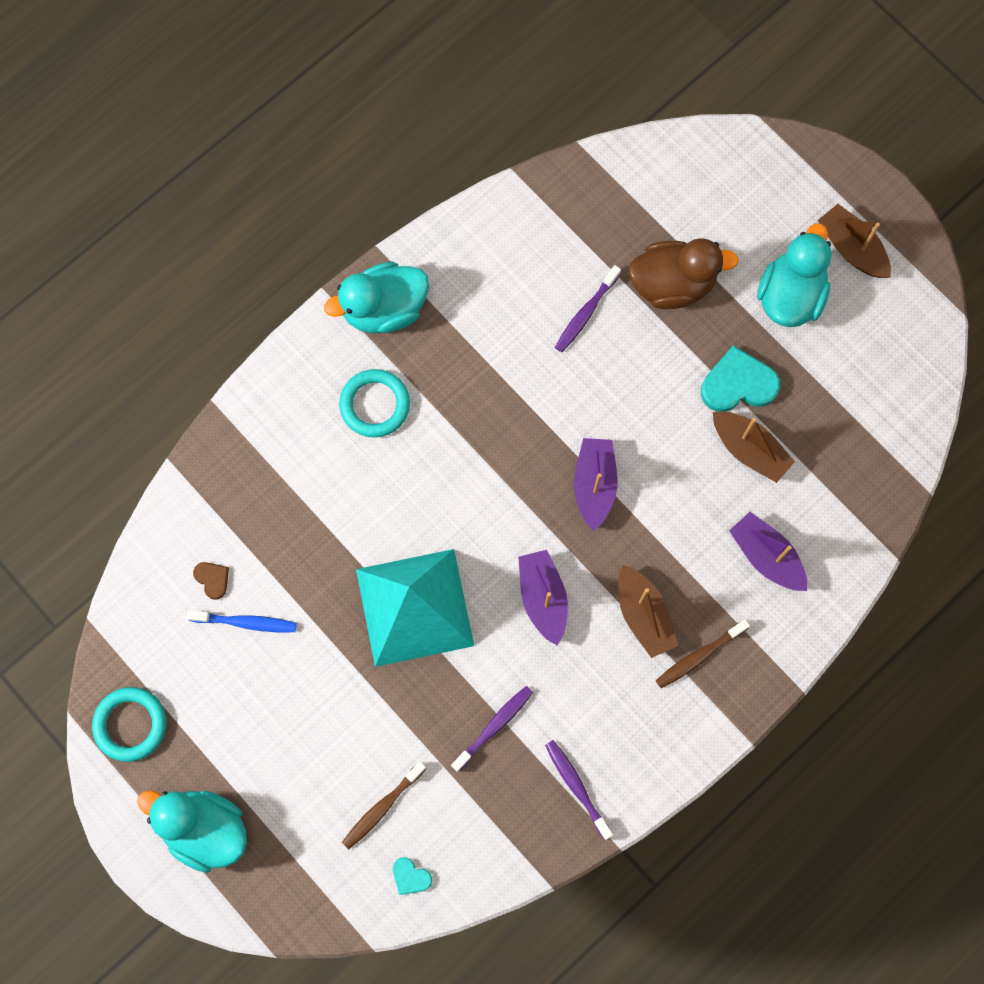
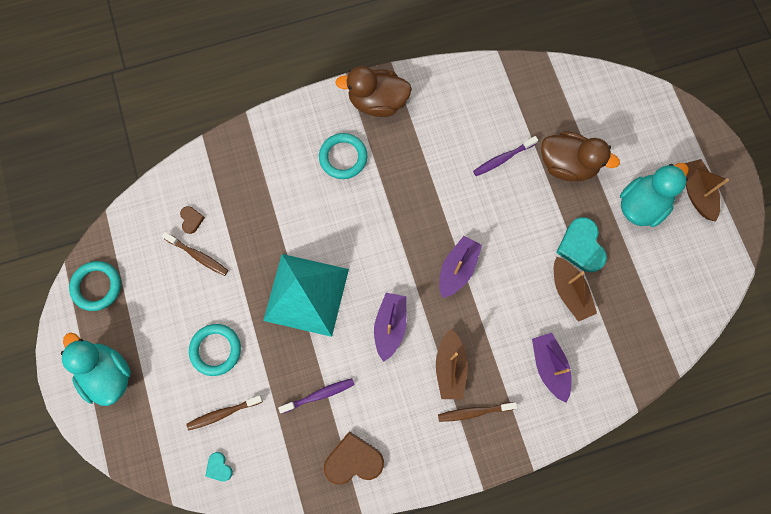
camera: 25 degrees right, 0 degrees up
(246, 622) = (198, 256): blue toothbrush -> brown toothbrush
(332, 733) = (216, 350): none -> turquoise ring
(384, 309) = (377, 102): turquoise duck -> brown duck
(577, 787) = (353, 460): purple toothbrush -> brown heart
(738, 384) = (581, 246): turquoise heart -> turquoise heart turned 120 degrees counterclockwise

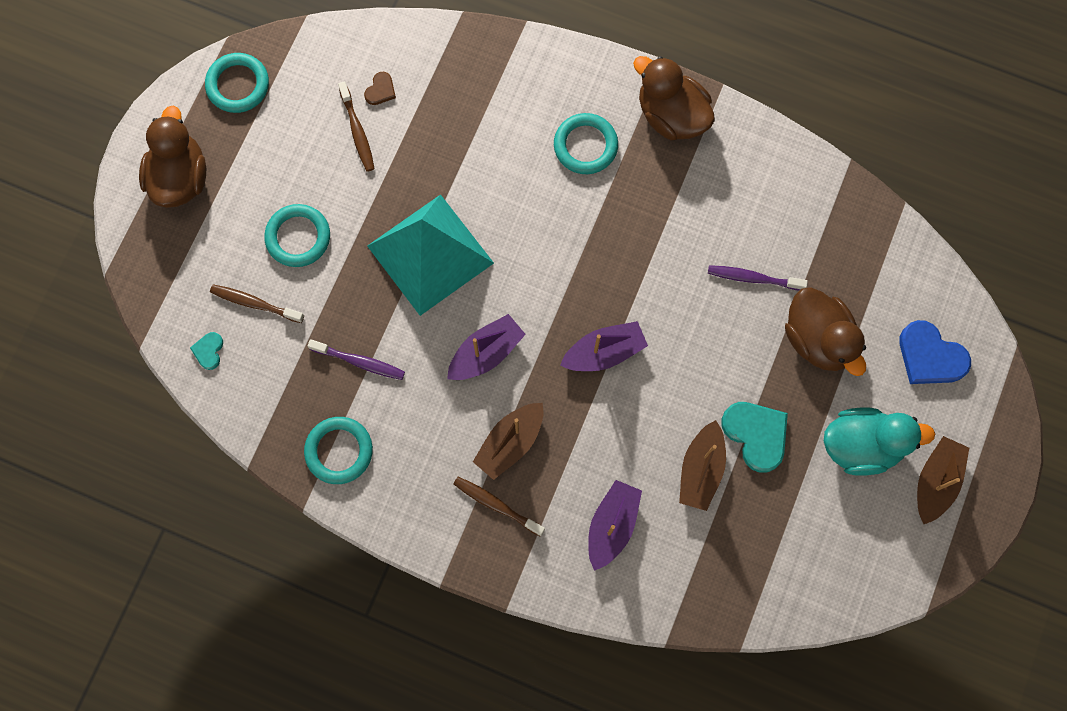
camera: 40 degrees right, 0 degrees up
(108, 374) = (180, 178): turquoise duck -> brown duck
(353, 460) = (339, 451): brown heart -> turquoise ring
(581, 246) = (756, 434): turquoise heart -> turquoise heart turned 120 degrees clockwise
(633, 126) = (930, 356): none -> blue heart

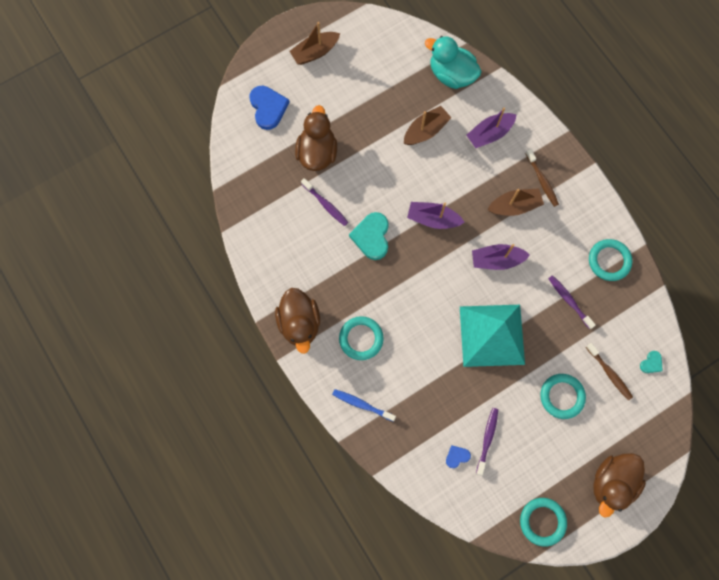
camera: 145 degrees left, 0 degrees up
(357, 131) = (487, 439): brown toothbrush -> purple toothbrush
(380, 90) = (457, 456): brown heart -> blue heart
(530, 75) = (362, 404): none -> blue toothbrush
(756, 434) = (385, 129): turquoise heart -> turquoise heart (372, 236)
(861, 445) = (337, 90): turquoise duck -> turquoise duck (451, 74)

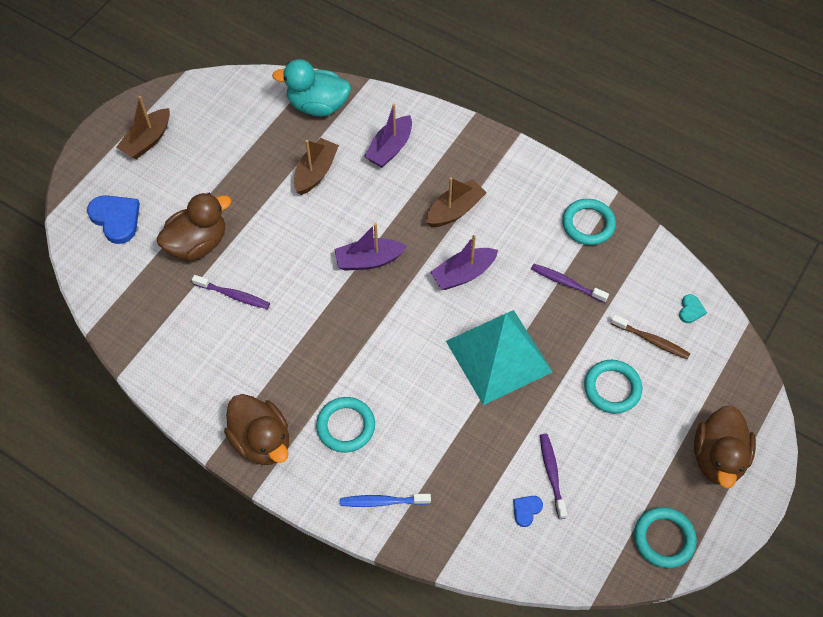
camera: 25 degrees left, 15 degrees down
(317, 152) = (197, 243): brown duck -> brown duck turned 75 degrees clockwise
(372, 236) = (305, 308): turquoise heart -> none
(542, 181) = (472, 173): brown toothbrush -> none

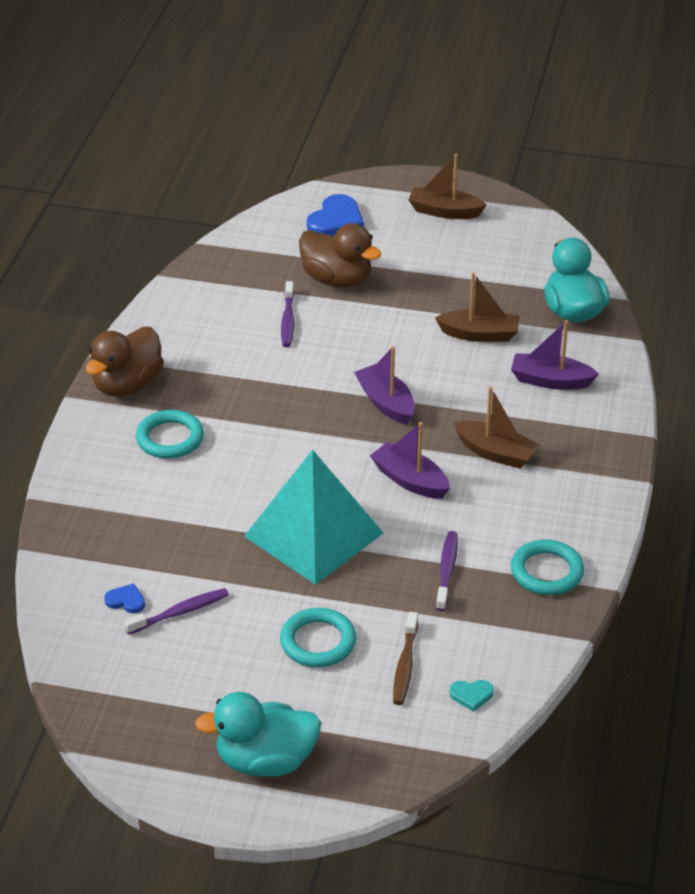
camera: 70 degrees right, 20 degrees down
(382, 501) = (93, 487): blue toothbrush -> none
(664, 539) = (134, 728): turquoise ring -> none
(718, 458) = (265, 761): brown duck -> turquoise duck

